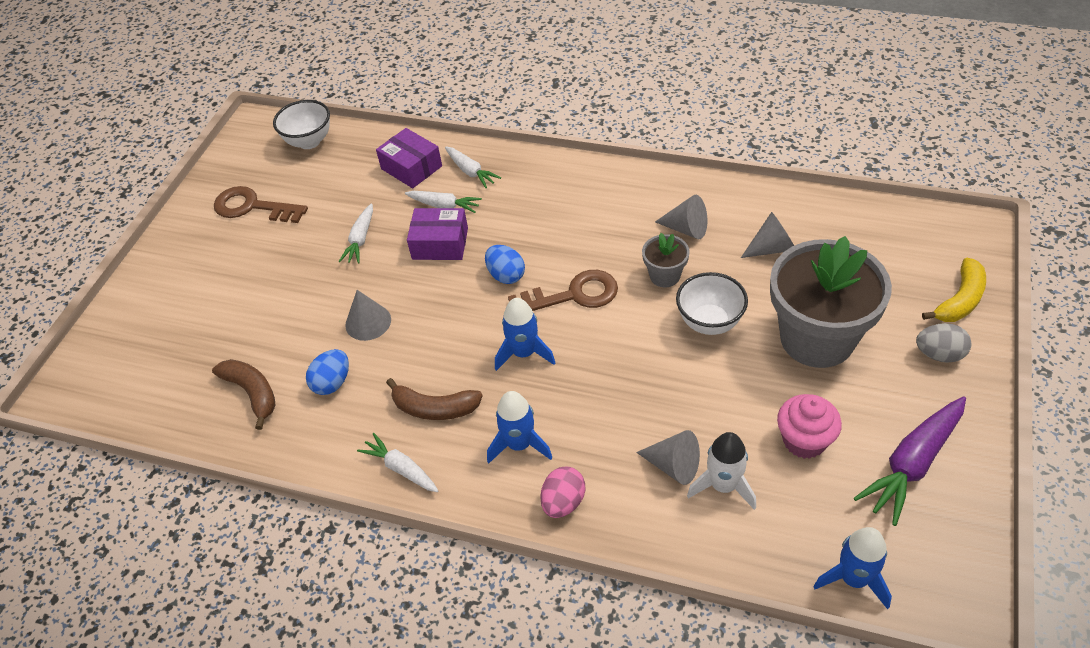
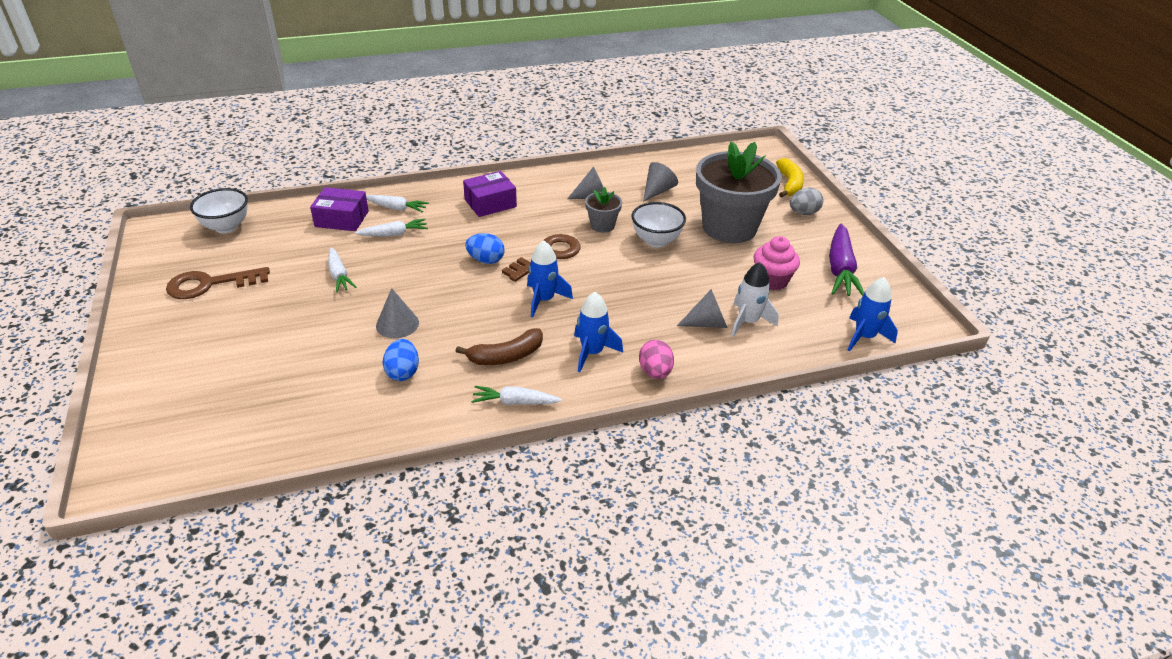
camera: 40 degrees left, 10 degrees down
(252, 393) = (333, 406): brown banana -> none
(440, 243) = (413, 258): purple box -> purple box (490, 203)

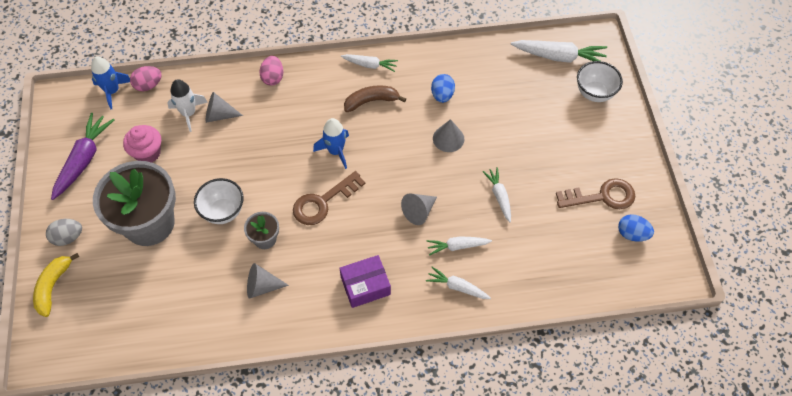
camera: 170 degrees left, 20 degrees up
(202, 444) = (559, 57): none -> white carrot
(226, 227) = (613, 274): white bowl -> white bowl (594, 93)
(342, 219) = (508, 275): purple box -> none
(486, 260) = (377, 202): blue egg -> blue egg (632, 234)
(592, 352) = (311, 98): blue rocket -> none
(657, 191) = (193, 289): grey cone -> grey cone (419, 212)
(822, 347) = (148, 85): none -> pink egg

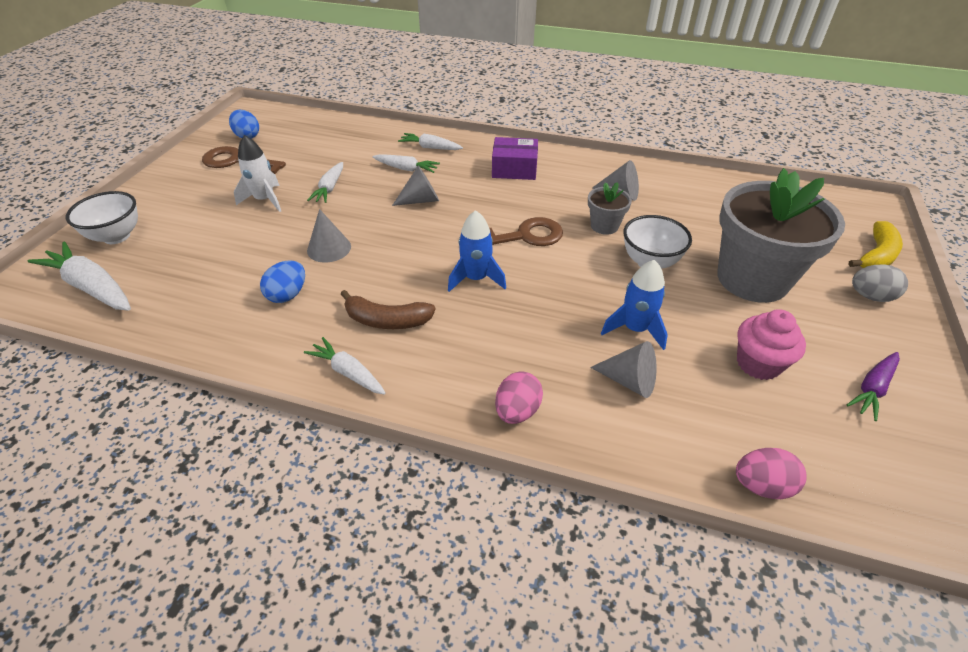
camera: 155 degrees left, 15 degrees down
(84, 160) = (872, 389): purple carrot -> purple carrot, size x0.60
(112, 91) = (841, 501): blue rocket -> blue rocket (635, 329)
(189, 113) = (683, 402): white rocket -> white rocket (265, 200)
(457, 287) = (430, 148): white carrot -> white carrot turned 150 degrees clockwise

